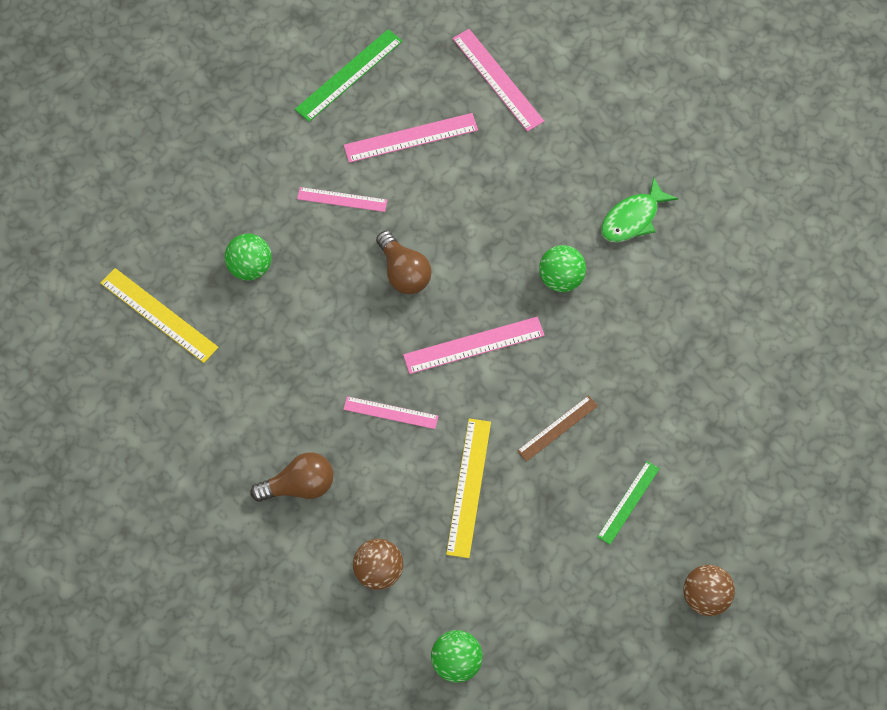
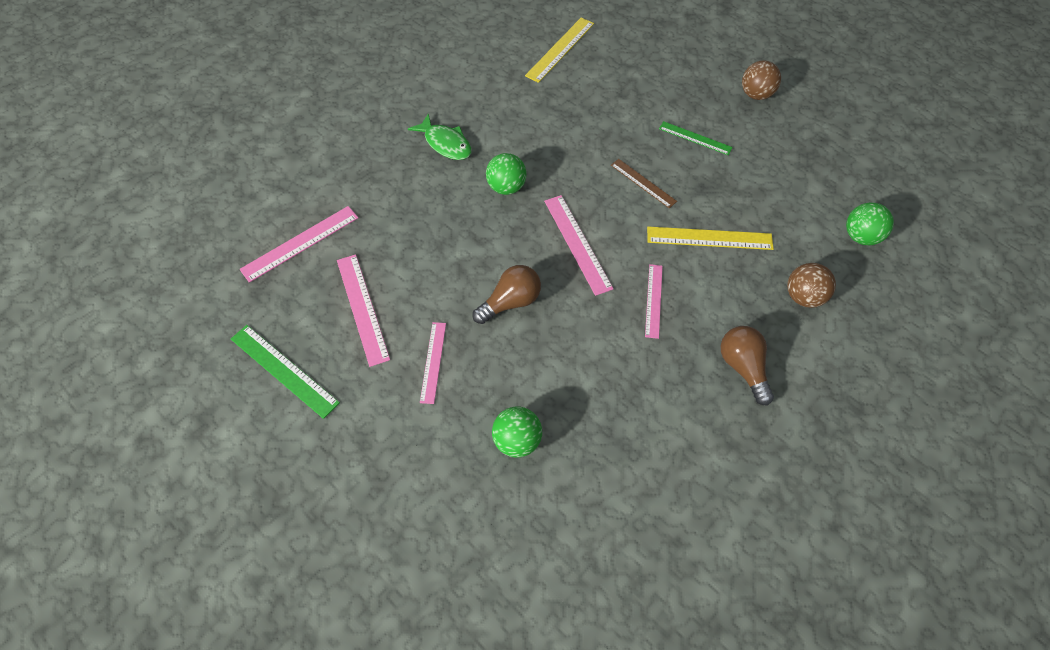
camera: 95 degrees left, 5 degrees down
(159, 315) = (584, 529): yellow ruler -> yellow ruler (560, 49)

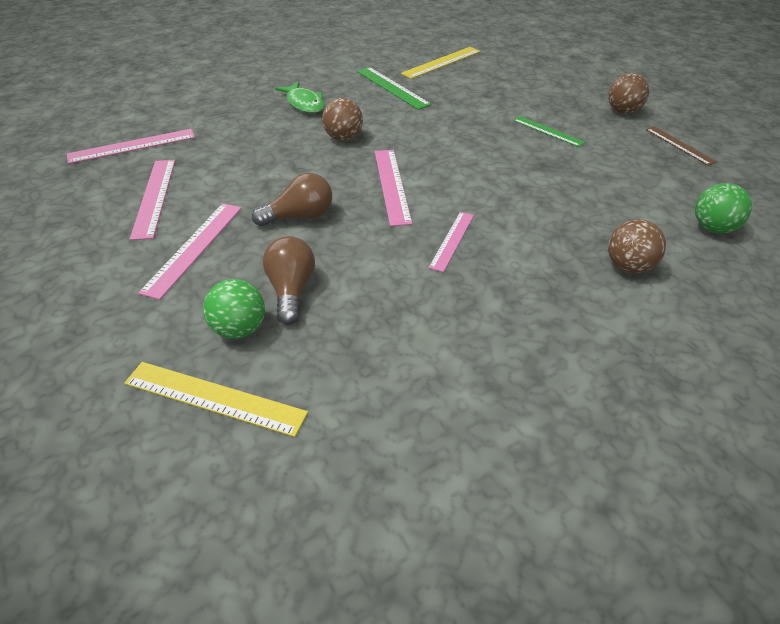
camera: 15 degrees right, 15 degrees down
(284, 370) = (49, 228): green ruler -> green ruler (392, 87)
(433, 362) = (194, 248): pink ruler -> pink ruler, size x1.53
(506, 187) = (343, 138): green ball -> brown ball
(643, 183) = (480, 154): brown ruler -> brown ruler (679, 145)
(709, 238) = (534, 203): yellow ruler -> yellow ruler (214, 398)
(743, 367) = (533, 315): brown light bulb -> brown light bulb (291, 290)

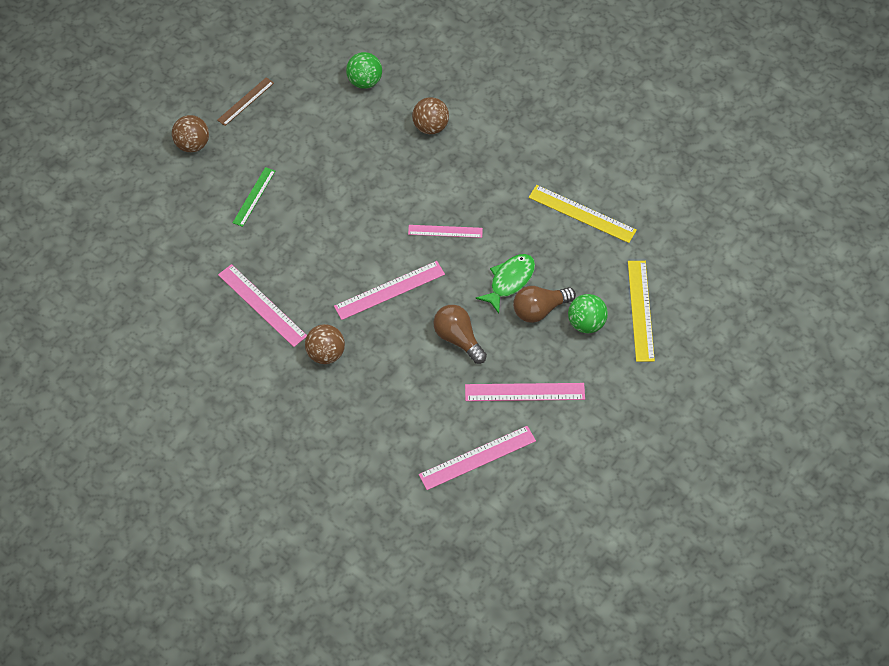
camera: 110 degrees left, 15 degrees up
(132, 146) = (409, 528): pink ruler -> pink ruler (262, 305)
(304, 104) = (270, 415): green fish -> green fish (509, 281)
(392, 87) = (204, 347): green ruler -> none
(441, 62) = (123, 318): yellow ruler -> yellow ruler (582, 214)

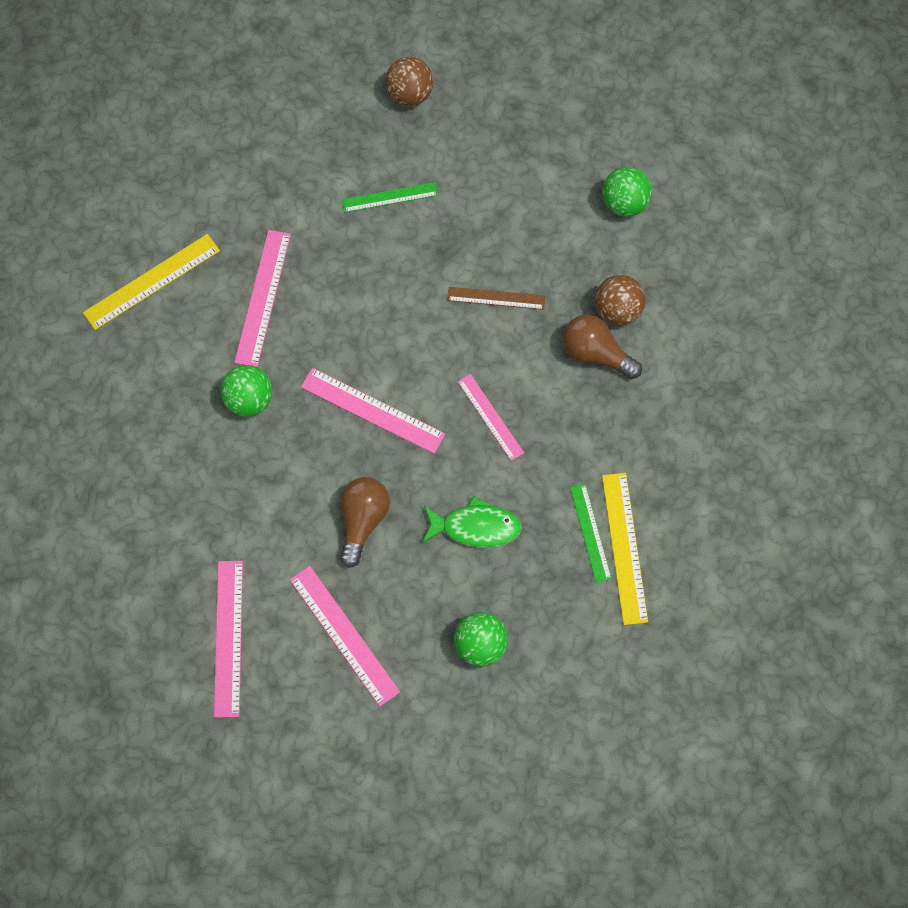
camera: 55 degrees right, 10 degrees up
(245, 101) = (504, 105): brown ruler -> brown ruler (496, 298)
(326, 353) = (249, 399): brown ball -> green ball
(477, 457) = (228, 638): pink ruler -> pink ruler turned 60 degrees clockwise
(539, 309) = (461, 583): brown light bulb -> brown light bulb (596, 353)
(559, 225) = (590, 532): none -> green ruler
(640, 310) = (541, 695): yellow ruler -> yellow ruler (152, 281)

